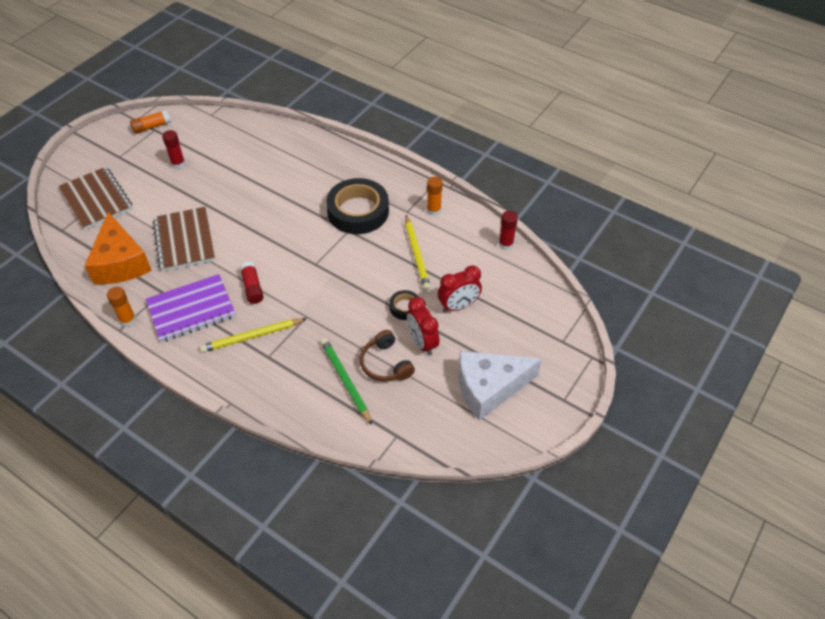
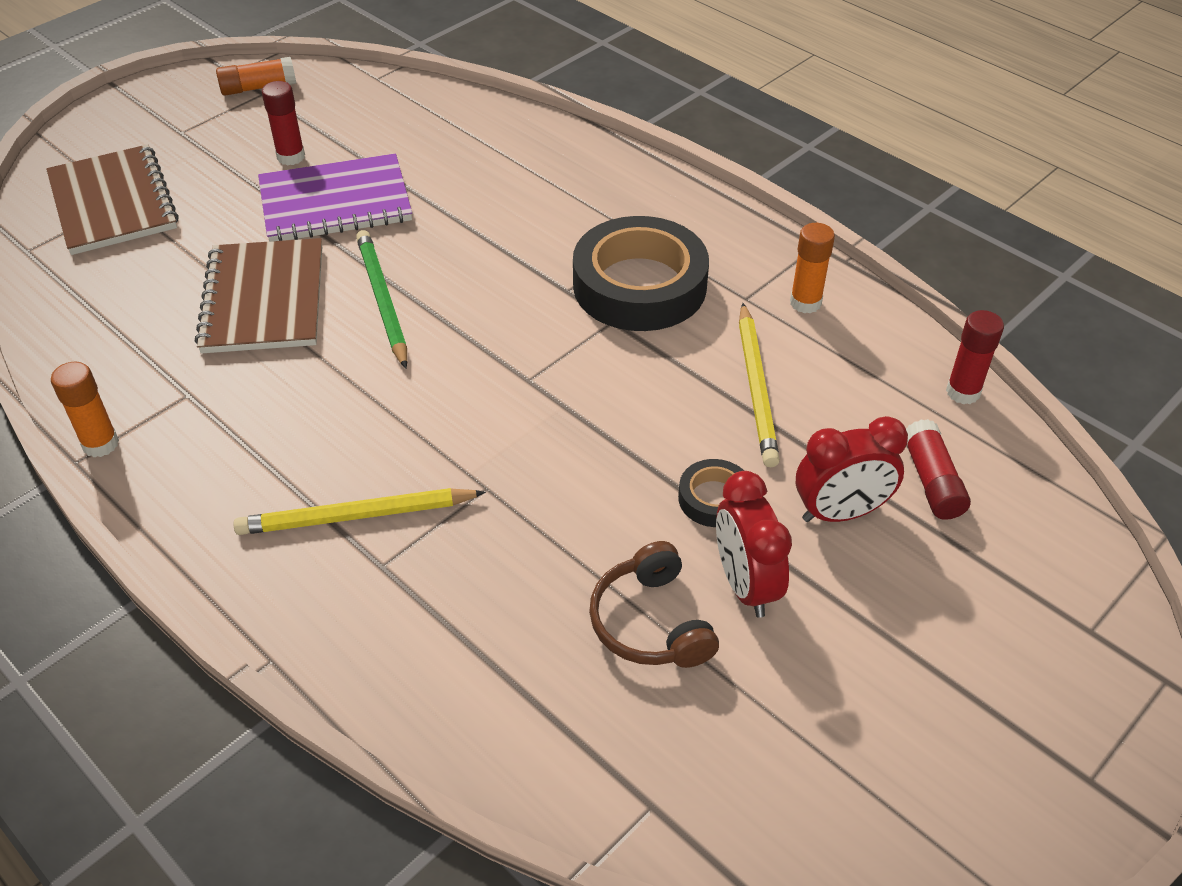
camera: 10 degrees right, 5 degrees down
(120, 263) = (122, 326): orange cheese -> none
(191, 310) = (240, 440): purple notebook -> purple notebook (335, 202)
(252, 287) = (382, 411): red glue stick -> red glue stick (932, 481)
(345, 381) = (549, 649): green pencil -> green pencil (383, 300)
(489, 388) = (899, 720): white cheese -> none

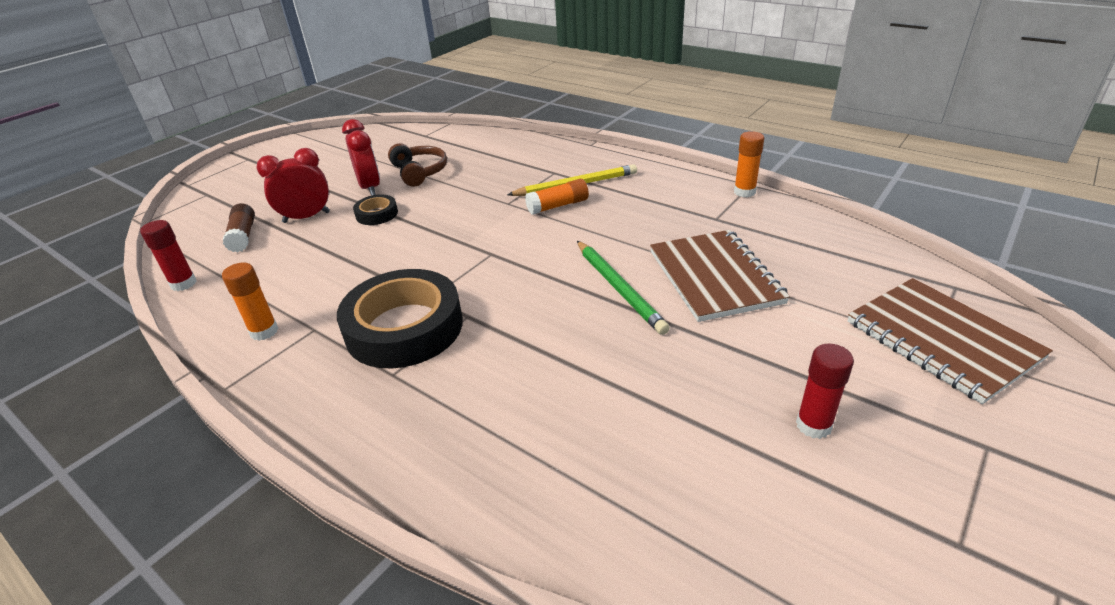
camera: 175 degrees right, 10 degrees down
(258, 88) = (979, 557): orange glue stick -> orange glue stick (558, 206)
(335, 202) = (718, 371): purple notebook -> none
(756, 387) = (331, 268): yellow pencil -> none
(932, 481) = (243, 236): red glue stick -> brown glue stick

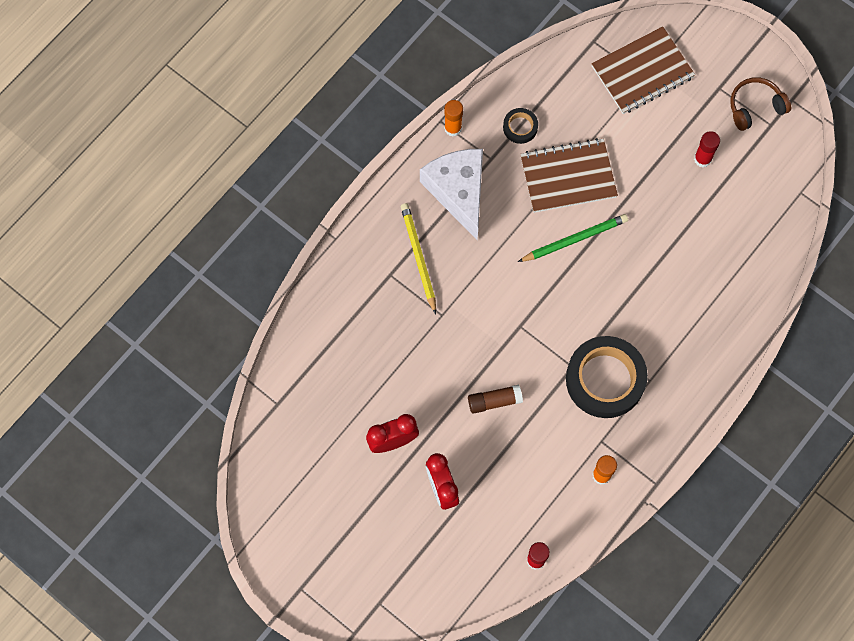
camera: 90 degrees left, 35 degrees up
(243, 236) = (467, 536): brown glue stick -> brown glue stick (494, 401)
(377, 214) = (445, 425): black tape -> black tape (520, 127)
(419, 172) = (368, 398): brown headphones -> brown headphones (755, 107)
(558, 206) = (453, 274): orange glue stick -> none
(663, 201) = (458, 192): none -> white cheese

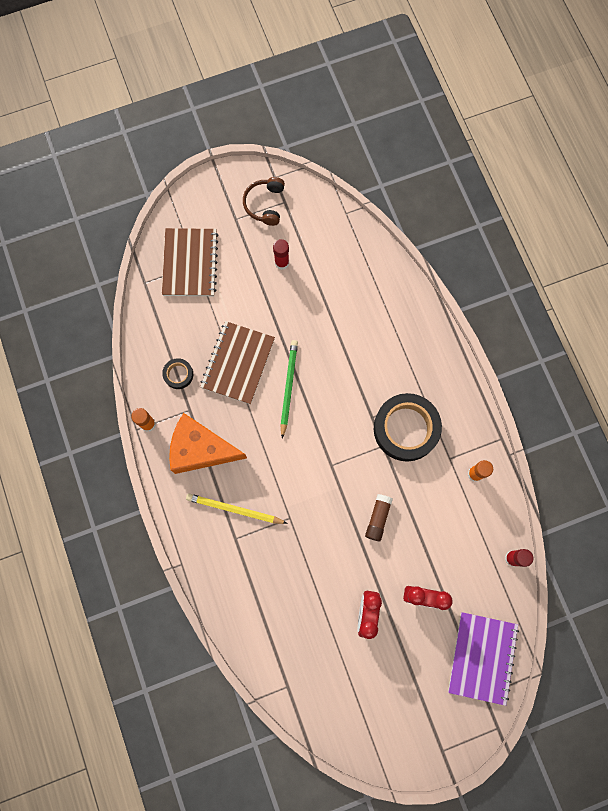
camera: 60 degrees left, 5 degrees up
(415, 581) = (482, 657): none -> purple notebook
(458, 192) = (201, 449): white cheese -> orange cheese

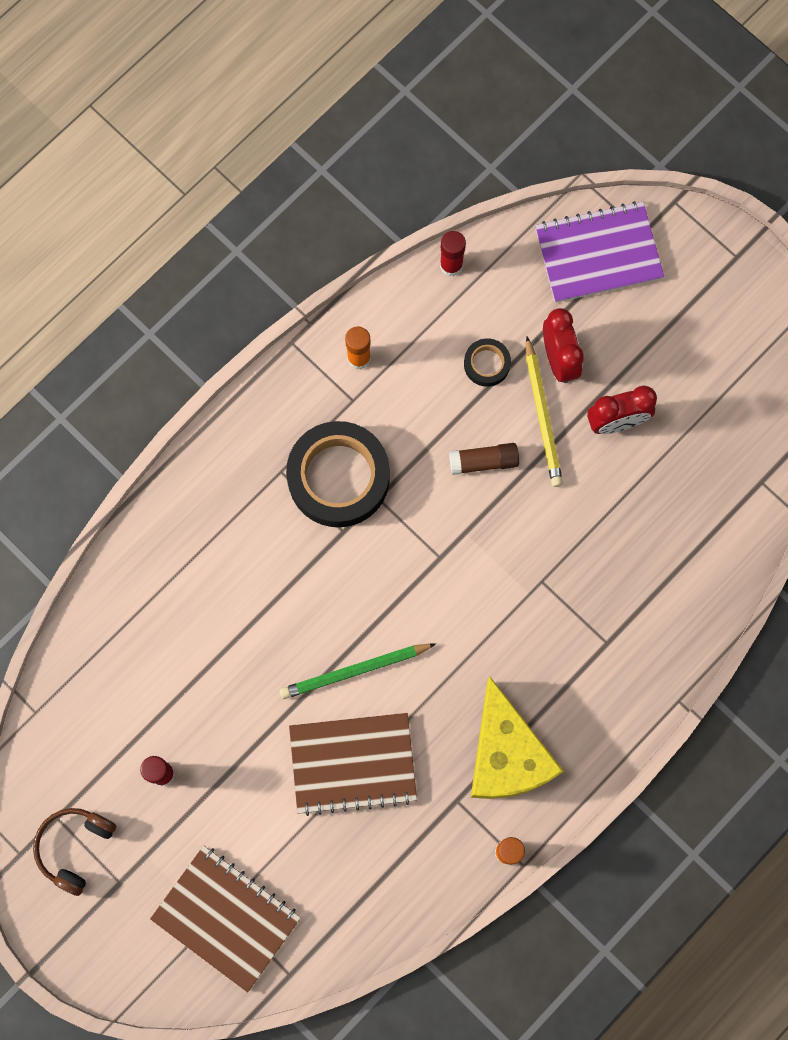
camera: 115 degrees left, 0 degrees up
(178, 374) = (411, 845): black tape -> black tape (486, 364)
(190, 263) = (226, 917): brown notebook -> brown notebook turned 60 degrees clockwise
(201, 449) = (506, 754): orange cheese -> yellow cheese
(235, 509) = (567, 663): yellow pencil -> yellow pencil (542, 415)
(265, 204) = (74, 847): brown headphones -> brown headphones turned 135 degrees clockwise

